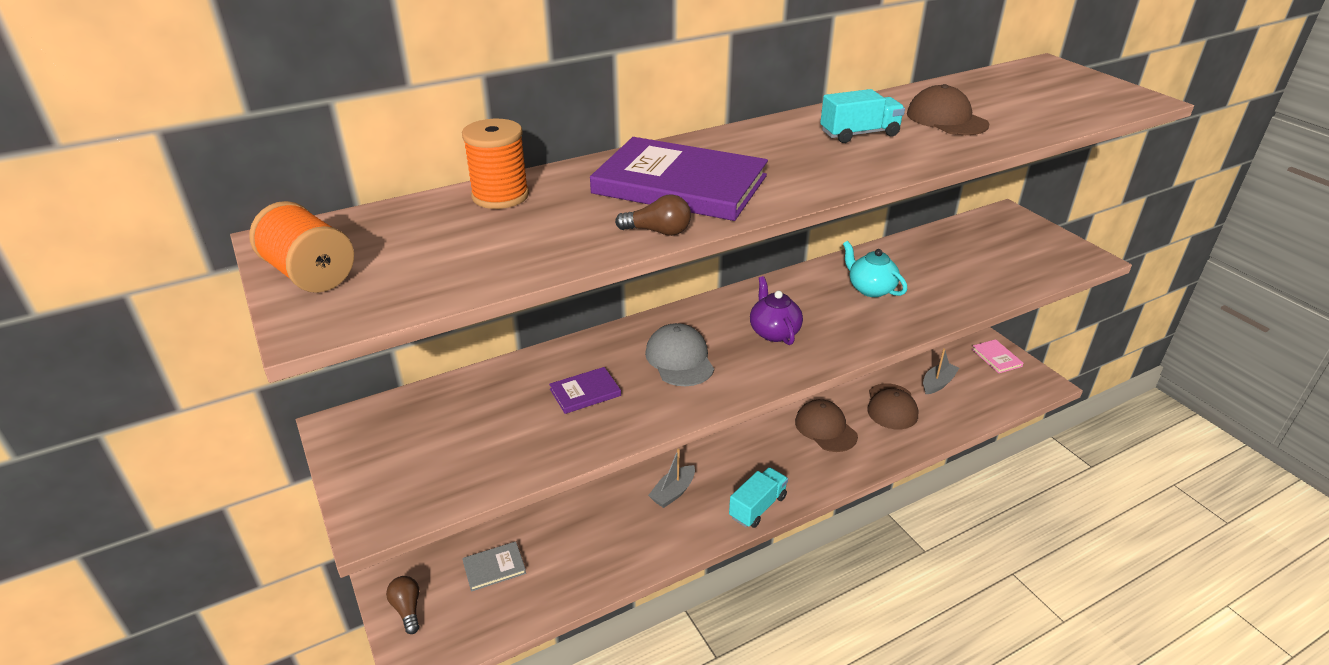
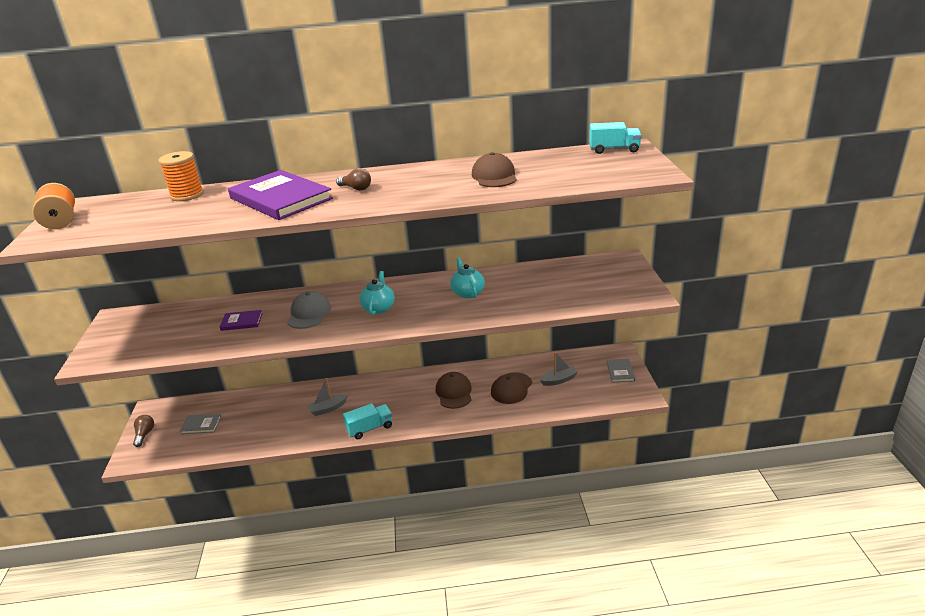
camera: 25 degrees right, 5 degrees down
(658, 231) = (233, 221): brown light bulb -> brown light bulb (356, 188)
(773, 332) = (378, 308): purple teapot -> turquoise teapot
(859, 134) = (424, 180): turquoise truck -> turquoise truck (614, 150)
(996, 358) = (620, 372): pink book -> grey book

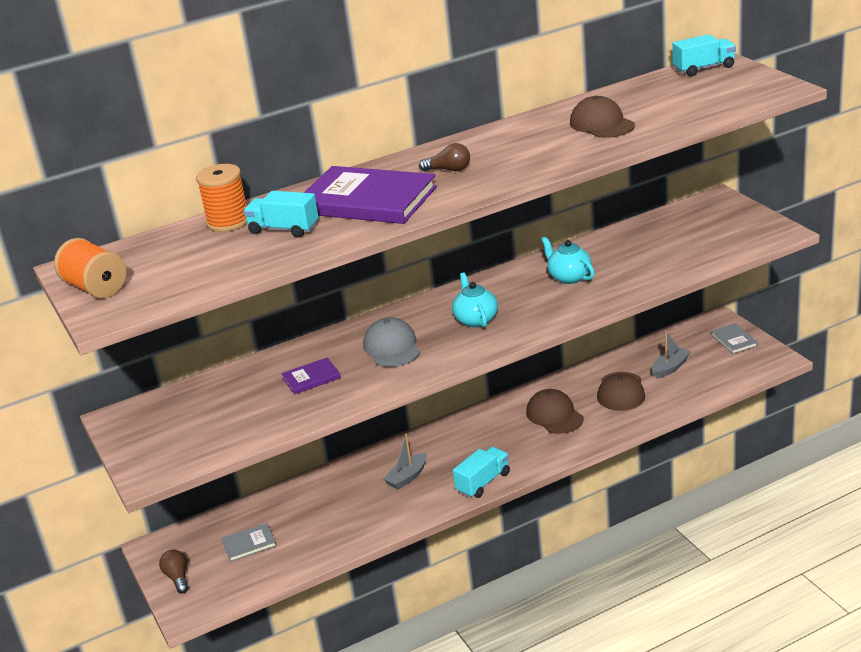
camera: 20 degrees left, 0 degrees up
(208, 207) = (284, 229): none -> turquoise truck

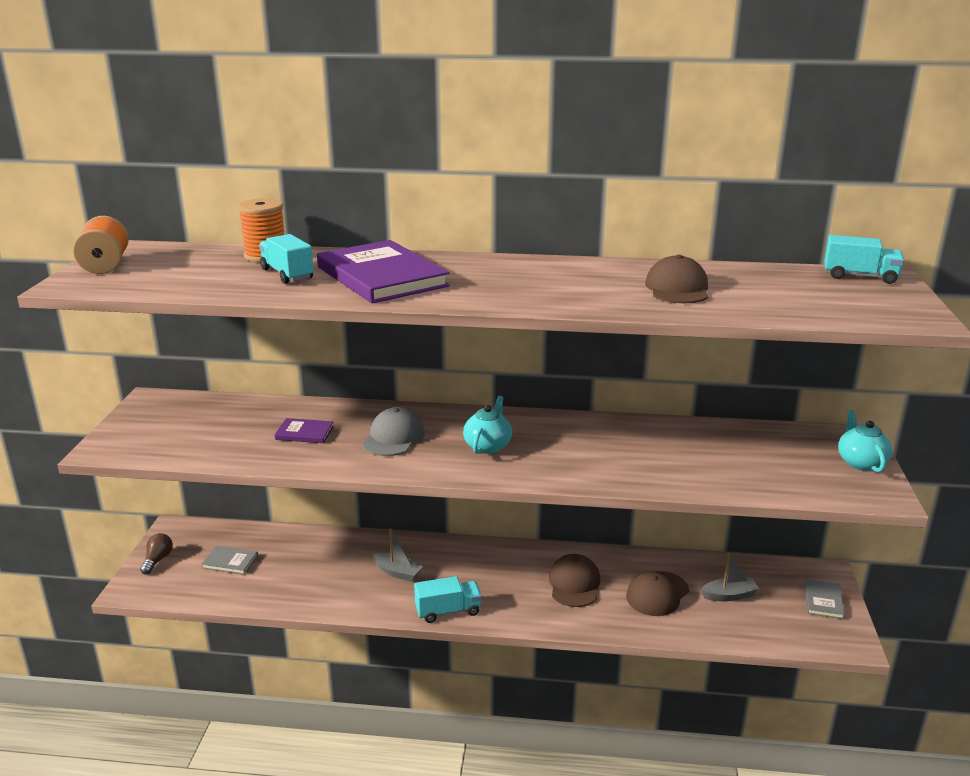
camera: 30 degrees right, 5 degrees down
(407, 477) = (397, 572): grey boat -> grey boat turned 135 degrees counterclockwise
(449, 170) = (483, 278): brown light bulb -> none
(569, 277) = (615, 446): turquoise teapot -> turquoise teapot (860, 462)

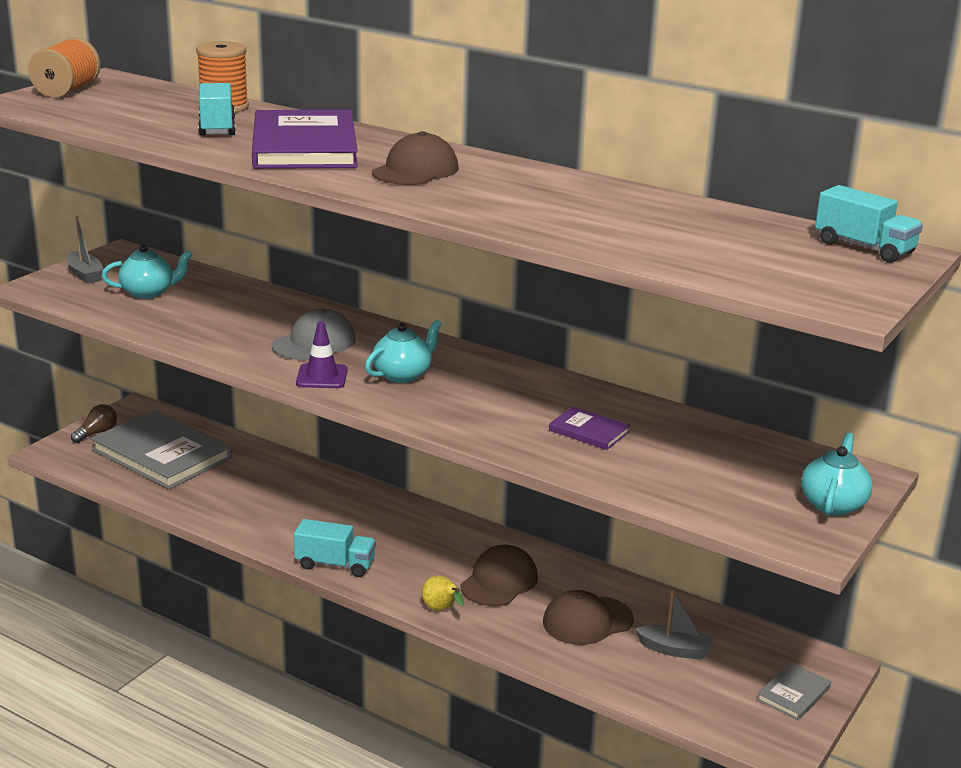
camera: 25 degrees right, 0 degrees up
(212, 428) = (149, 292): none -> turquoise teapot
(230, 562) = (162, 454): grey book -> grey book, size x2.24
(304, 433) = (231, 317): purple book -> purple book (589, 431)
(397, 572) = (317, 512): grey boat -> grey boat (85, 274)
(430, 464) = (322, 377): none -> purple traffic cone
(555, 621) = (441, 610): none -> yellow pear
(677, 288) = (605, 216): brown cap -> brown cap (415, 170)

